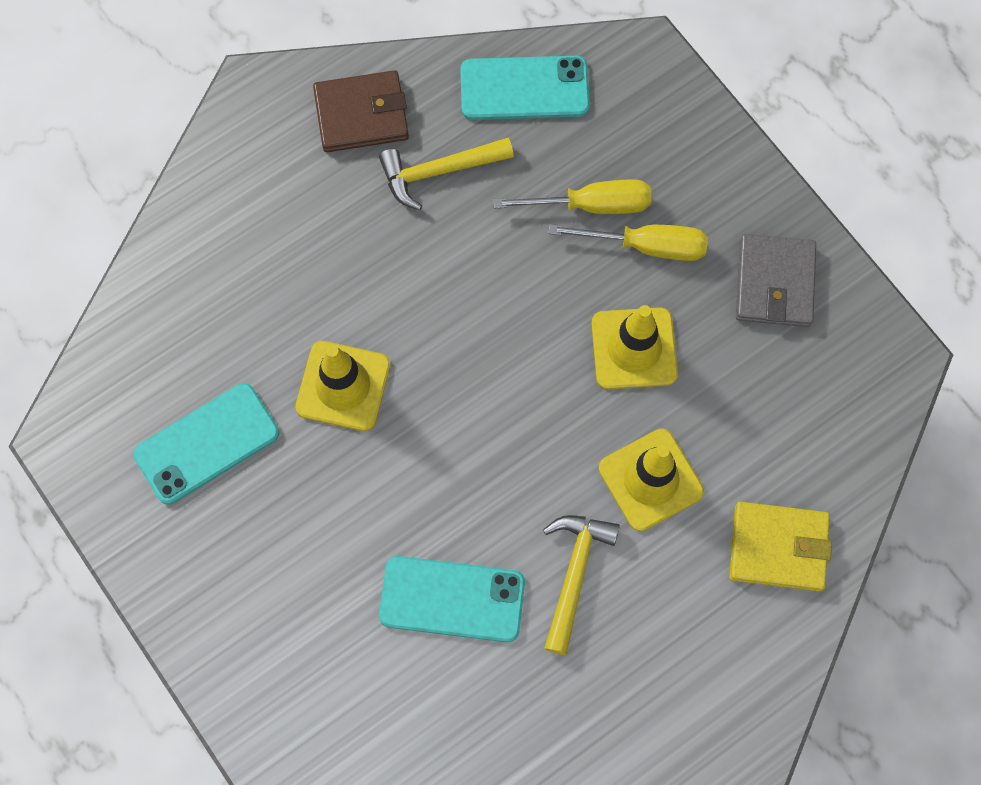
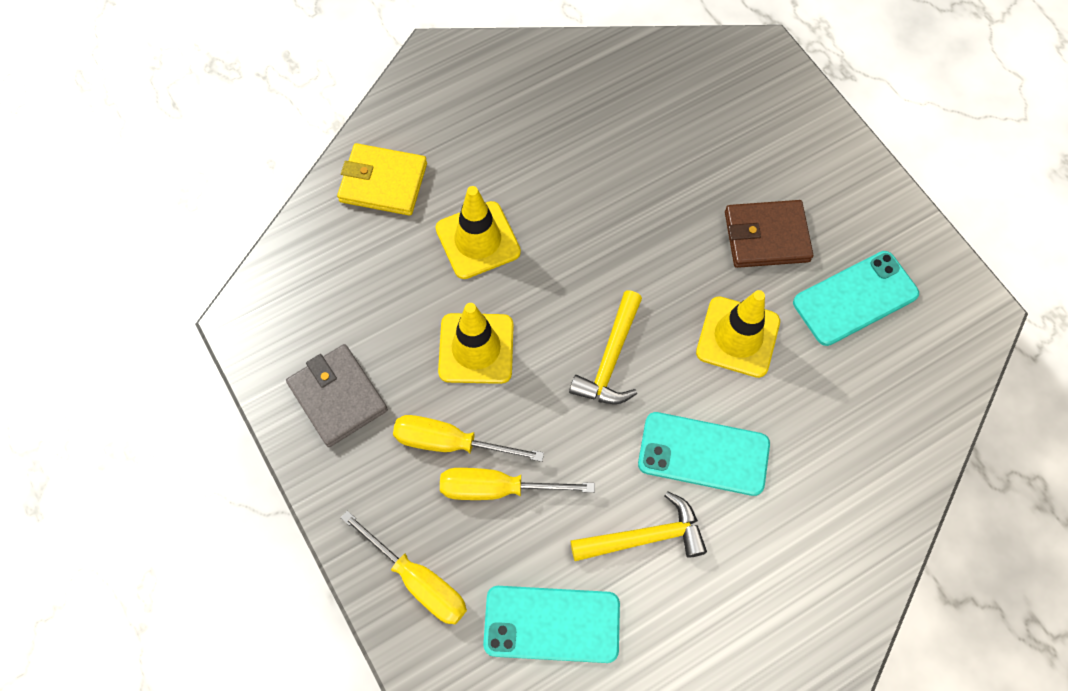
camera: 175 degrees left, 5 degrees down
(361, 114) = (723, 608): brown wallet -> brown wallet (766, 237)
(452, 599) = (648, 166): turquoise phone -> turquoise phone (703, 453)
(574, 575) = (549, 176): yellow hammer -> yellow hammer (611, 359)
(657, 115) = (418, 580): none -> yellow screwdriver
(774, 283) = (338, 397): grey wallet -> grey wallet turned 45 degrees counterclockwise

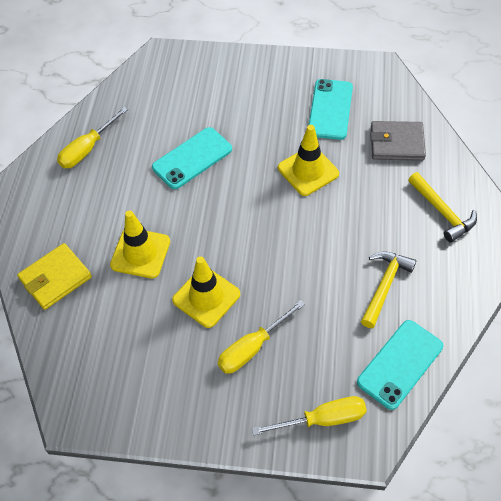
camera: 50 degrees left, 10 degrees down
(338, 397) = (171, 392): grey wallet -> grey wallet (396, 143)
(497, 488) = (300, 341): yellow screwdriver -> yellow screwdriver (87, 149)
(611, 359) = (270, 235): yellow hammer -> yellow hammer (442, 212)
(703, 453) = (359, 228): turquoise phone -> turquoise phone (192, 158)
(766, 237) = (264, 122): brown wallet -> none

